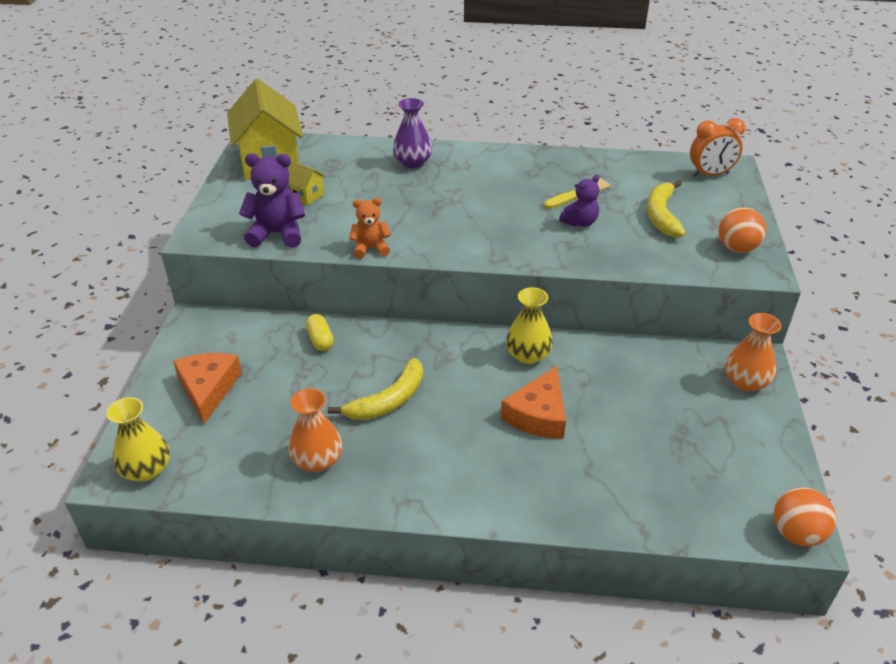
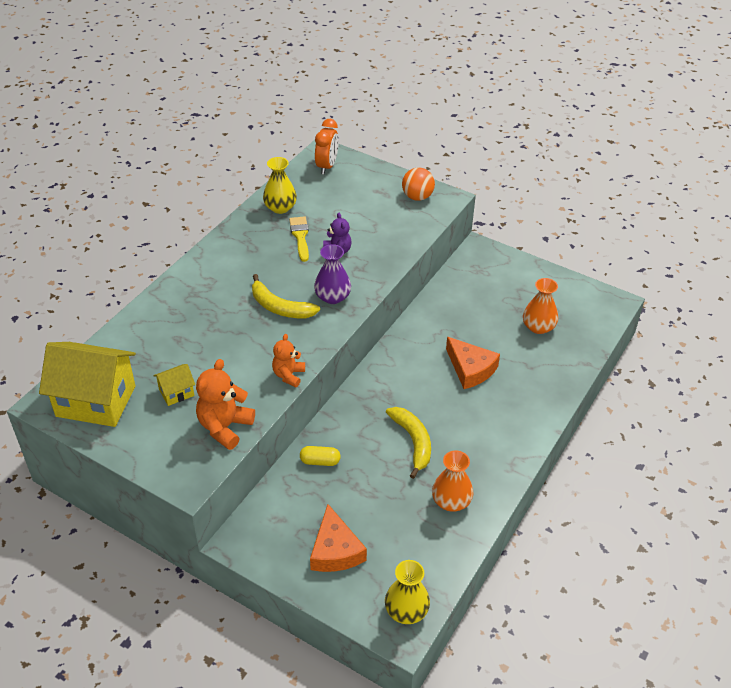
camera: 65 degrees left, 5 degrees up
(208, 389) = (335, 550): orange cheese -> orange cheese turned 120 degrees counterclockwise
(277, 234) = (224, 427): purple teddy bear -> orange teddy bear
(412, 162) = (179, 309): purple vase -> purple vase (332, 297)
(528, 355) = (411, 350): yellow vase -> yellow vase (280, 207)
(662, 215) = (358, 211): yellow banana -> yellow banana (280, 307)
(745, 382) = (495, 263): orange vase -> orange vase (538, 327)
(796, 533) = (614, 304): orange ball -> none

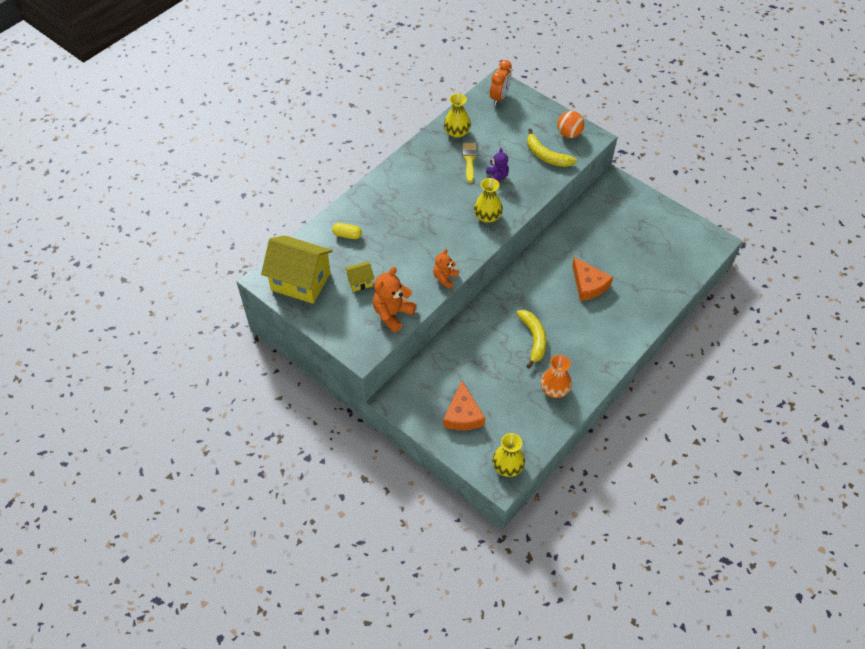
camera: 10 degrees right, 10 degrees up
(280, 307) = (445, 220): yellow banana -> yellow banana (546, 156)
(320, 461) = (461, 345): yellow capsule -> yellow capsule (347, 235)
(332, 297) = (487, 216): purple vase -> yellow vase
(538, 327) = (649, 255): orange vase -> none

